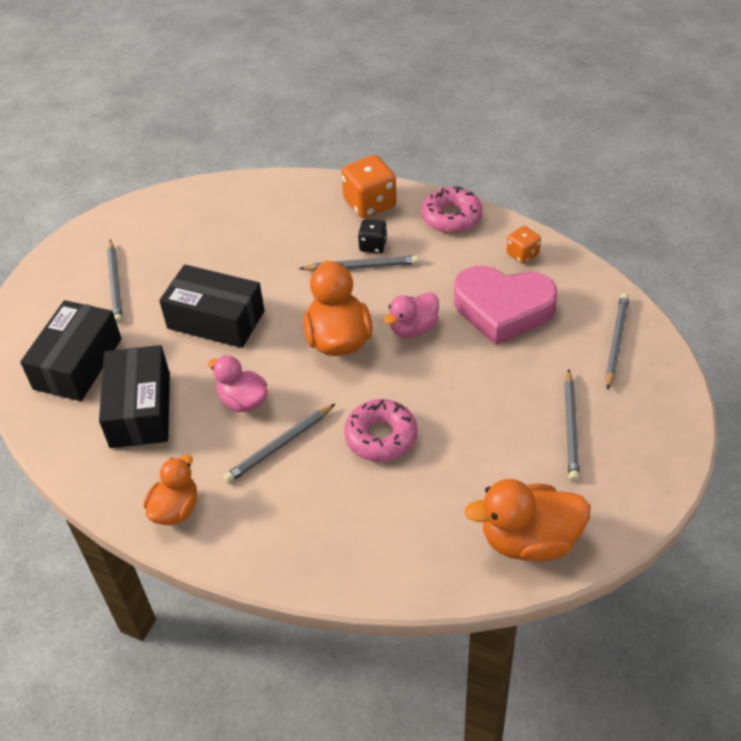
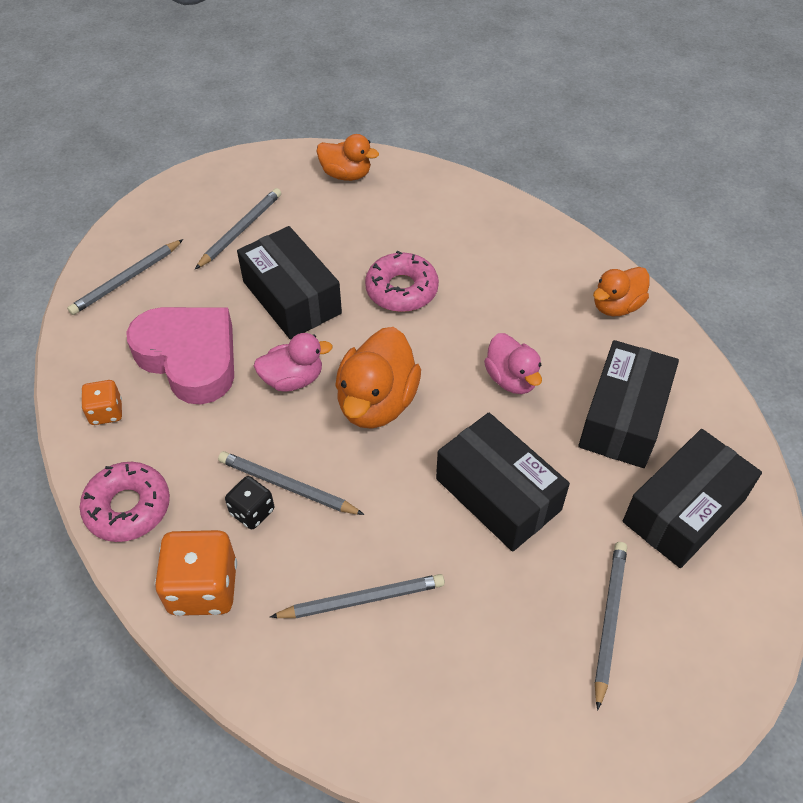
camera: 155 degrees left, 5 degrees up
(279, 445) = (497, 321): grey pencil -> grey pencil (362, 599)
(469, 388) = (292, 297): none -> black box
(529, 540) = (346, 174): orange duck -> orange duck, size x0.64

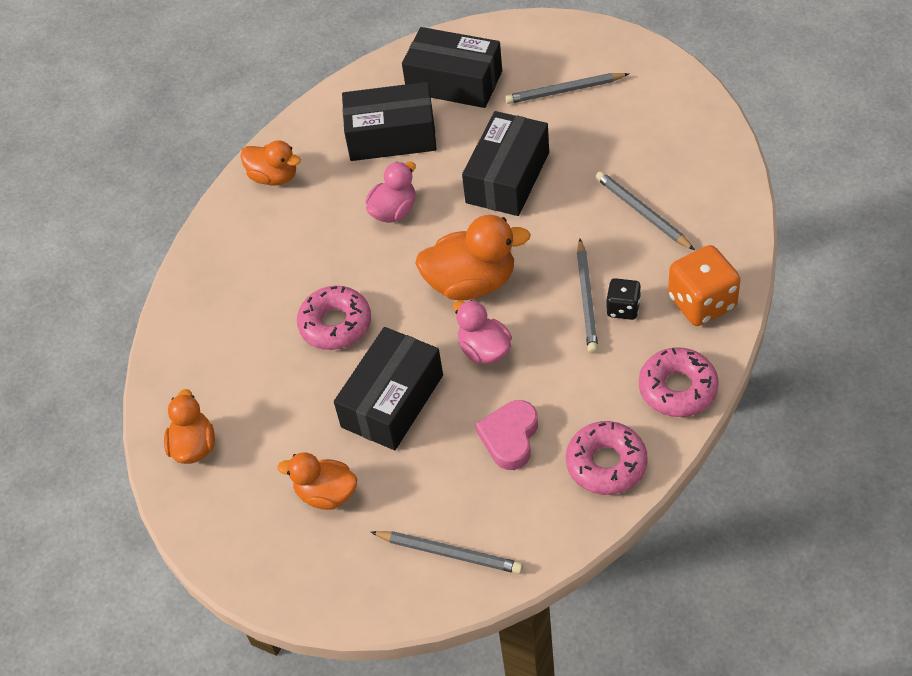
camera: 110 degrees left, 0 degrees up
(106, 412) = (606, 464): orange dice -> pink donut
(190, 358) = (510, 438): pink heart -> pink heart, size x0.59
(240, 230) = (326, 494): grey pencil -> orange duck

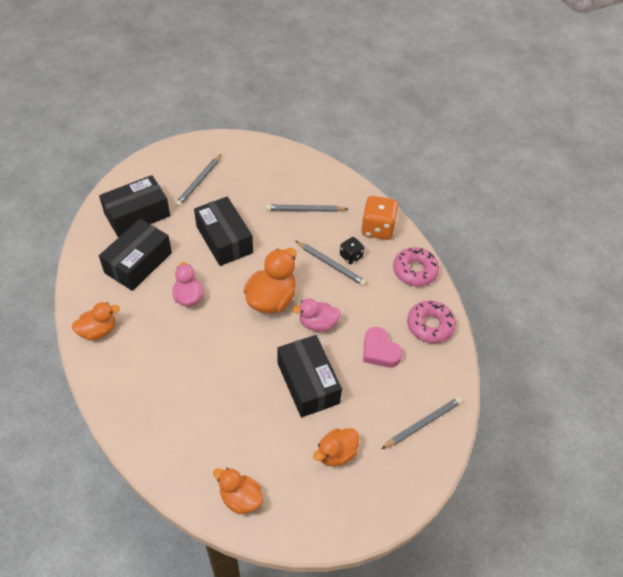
camera: 60 degrees left, 0 degrees up
(335, 324) = (232, 373): pink donut -> none

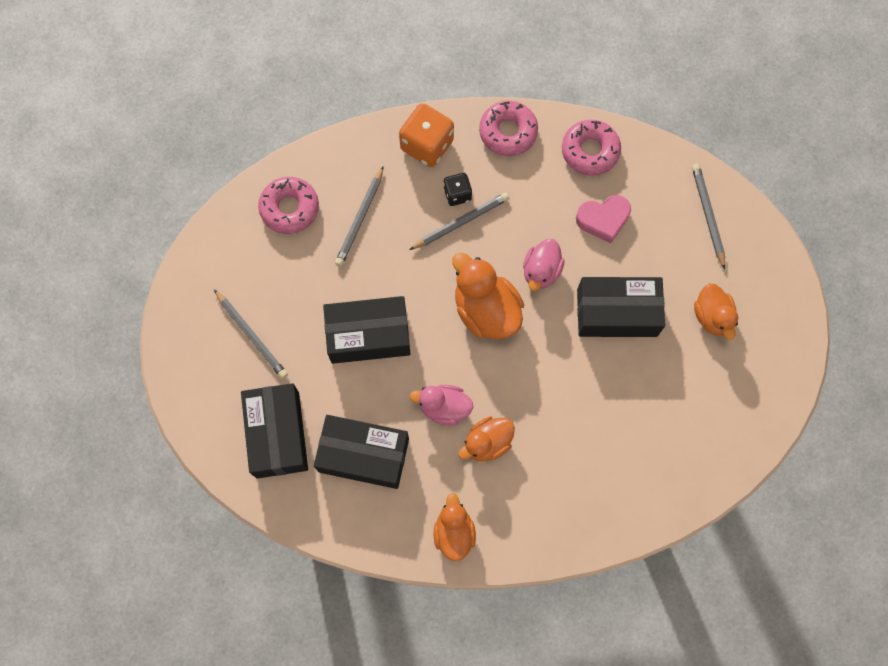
camera: 65 degrees left, 20 degrees up
(138, 263) = (363, 455): black box -> black box turned 45 degrees counterclockwise
(240, 498) = (729, 433): orange duck -> orange duck (487, 443)
(293, 173) = (289, 208): none -> pink donut

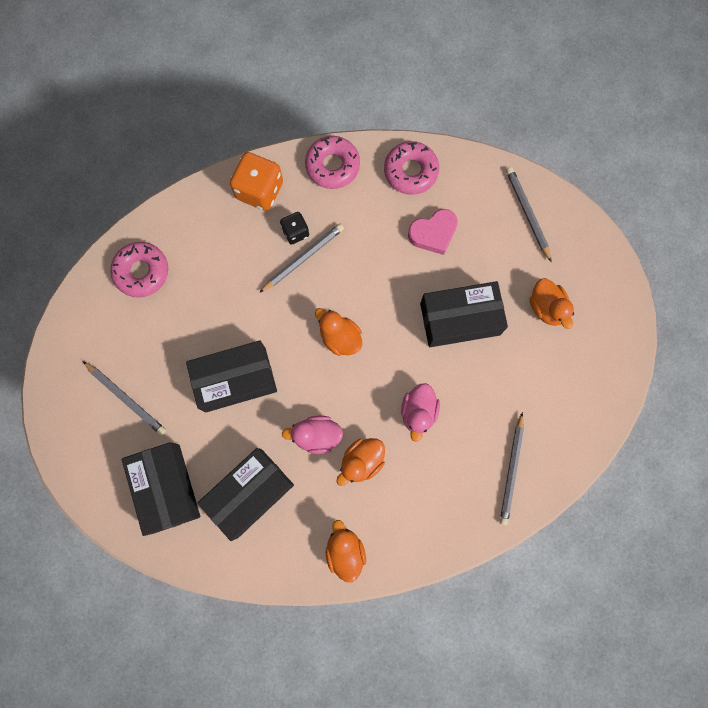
camera: 10 degrees left, 5 degrees up
(360, 218) = (209, 270): grey pencil -> grey pencil (511, 470)
(363, 455) = (249, 493): black box -> black box turned 45 degrees counterclockwise
(486, 310) = (340, 337): orange duck -> orange duck, size x0.64
(541, 271) = (384, 292): pink duck -> pink duck (418, 412)

